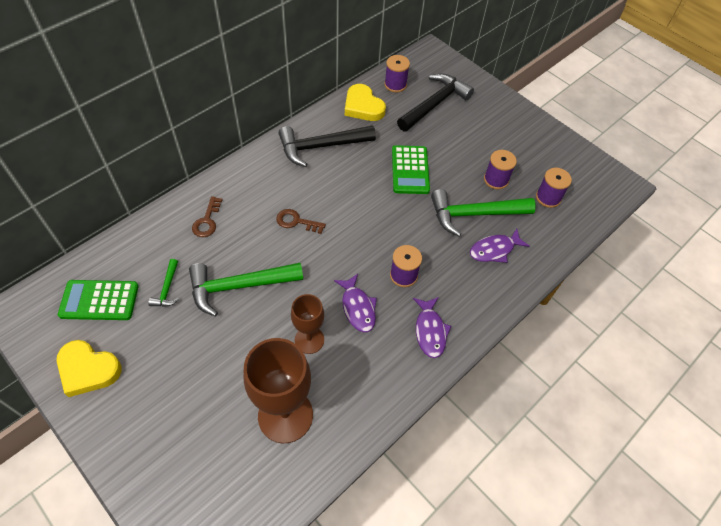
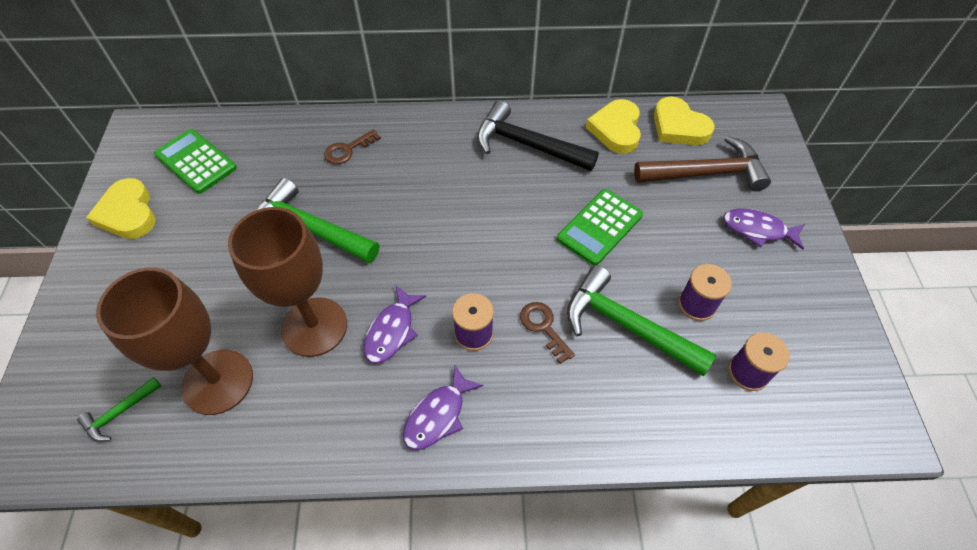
camera: 45 degrees right, 0 degrees up
(167, 289) = (253, 188): green hammer -> green hammer (120, 413)
(296, 221) = (425, 203): brown key -> brown key (544, 327)
(309, 340) = (314, 327): brown goblet -> brown goblet, size x1.72
(395, 84) = (678, 126): purple spool -> yellow heart
(434, 104) = (705, 173): black hammer -> brown hammer
(494, 250) = (608, 383): purple fish -> purple fish (757, 230)

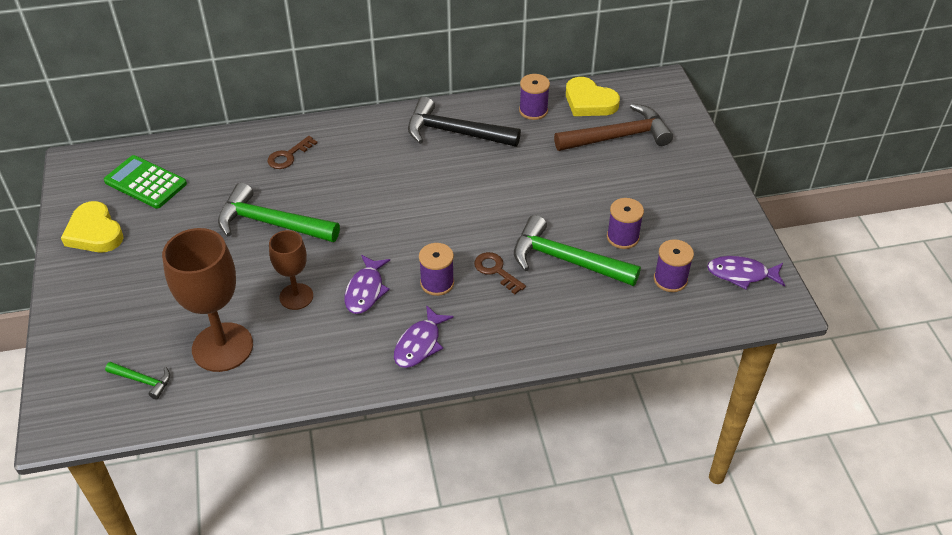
camera: 10 degrees left, 10 degrees down
(120, 413) = (142, 381): green hammer -> green hammer turned 105 degrees counterclockwise
(314, 327) = (296, 296): brown goblet -> brown goblet, size x0.58
(599, 227) = (531, 190): green calculator -> none
(616, 129) = (533, 110): yellow heart -> purple spool
(757, 230) = (667, 175): purple fish -> purple fish (741, 274)

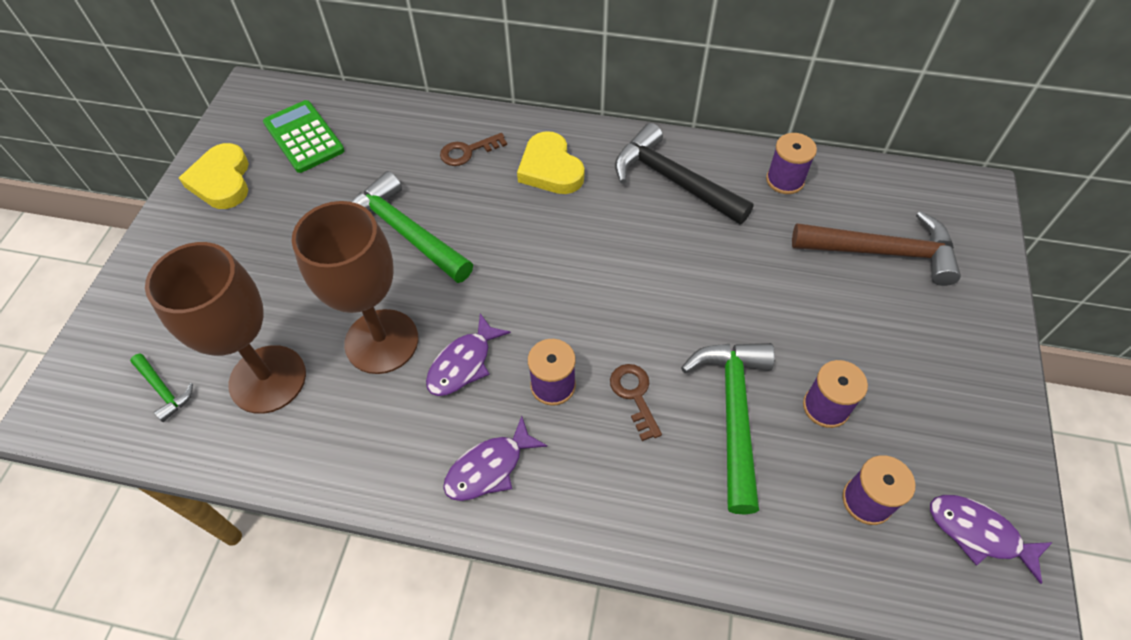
camera: 25 degrees right, 10 degrees up
(296, 296) = (381, 341): brown goblet -> brown goblet, size x1.72
(566, 260) = (733, 414): green hammer -> green hammer turned 45 degrees clockwise
(589, 102) = (864, 190): yellow heart -> yellow heart (550, 169)

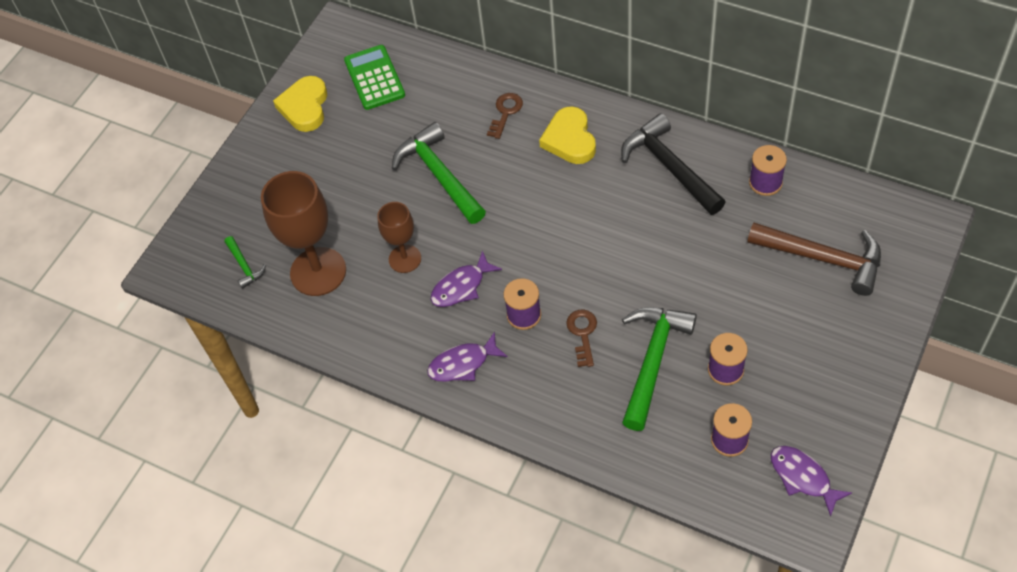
camera: 20 degrees right, 0 degrees up
(381, 341) = (405, 259): brown goblet -> brown goblet, size x0.58
(468, 151) = (505, 112): brown key -> brown key turned 120 degrees clockwise

